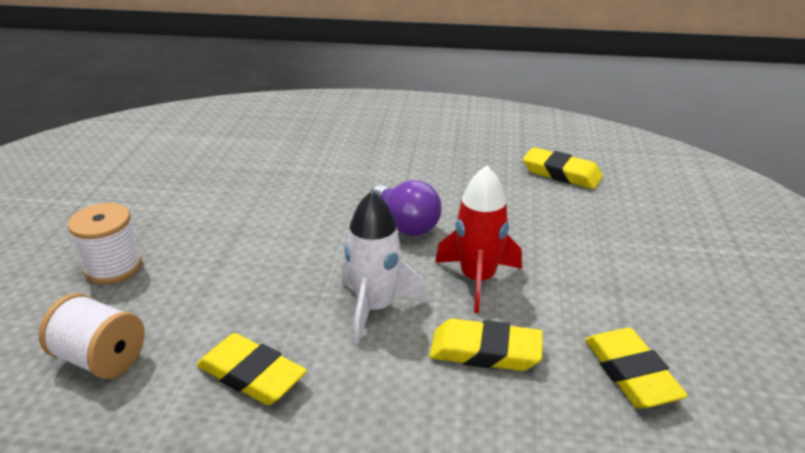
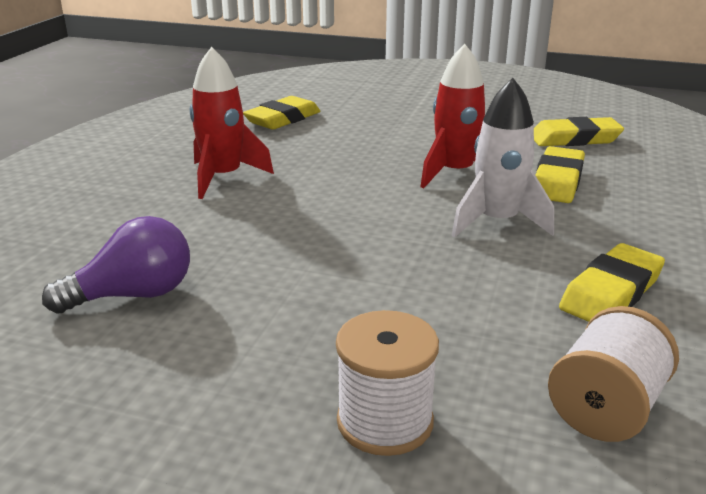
camera: 80 degrees left, 5 degrees down
(406, 224) = (346, 196): purple light bulb -> purple light bulb (133, 295)
(421, 167) = (223, 177): none -> red rocket

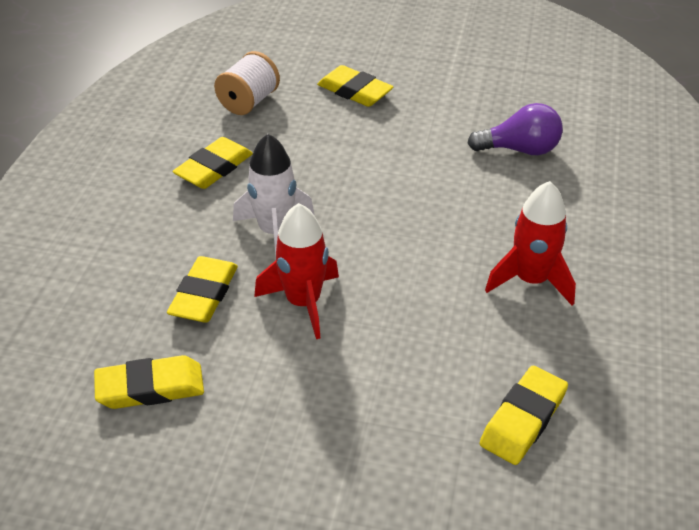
camera: 175 degrees right, 15 degrees up
(133, 295) = (520, 149): purple light bulb -> purple light bulb turned 150 degrees counterclockwise
(385, 422) = (354, 91): white spool -> yellow eraser

